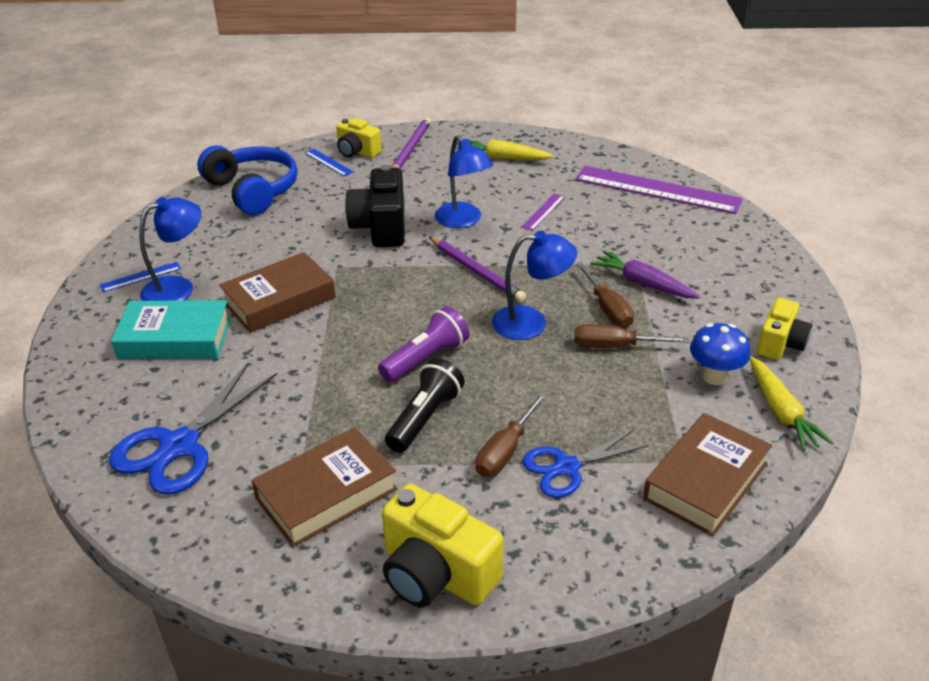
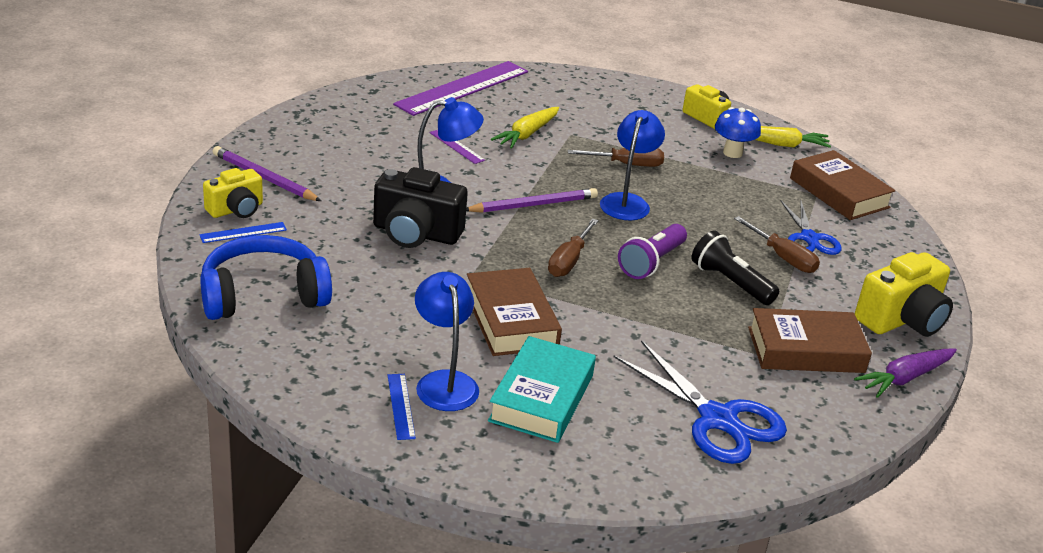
camera: 75 degrees left, 5 degrees down
(326, 494) = (806, 350): brown book -> brown book turned 75 degrees counterclockwise
(426, 359) = (651, 262): purple flashlight -> purple flashlight turned 120 degrees counterclockwise
(503, 158) = (336, 136): yellow carrot -> yellow carrot (527, 134)
(615, 346) = (678, 177): brown screwdriver -> brown screwdriver (569, 261)
(642, 283) = (601, 140): purple carrot -> purple carrot (905, 378)

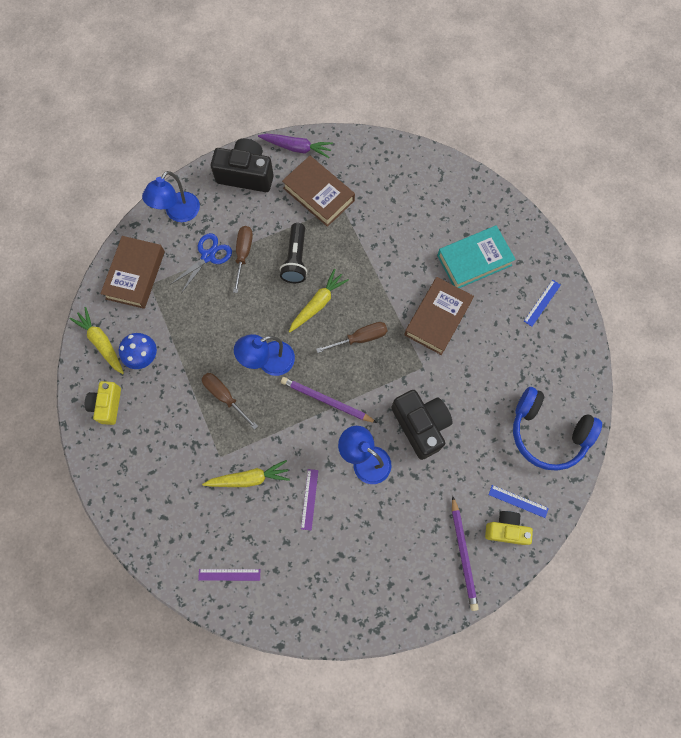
camera: 130 degrees left, 40 degrees up
(444, 382) = (509, 302): blue lamp -> blue lamp (178, 213)
(462, 88) = (229, 574): purple ruler -> purple ruler, size x0.43
(651, 262) = (318, 303): purple flashlight -> yellow carrot
(718, 419) = (410, 192): blue scissors -> none
(902, 320) = (246, 174): yellow camera -> black camera

